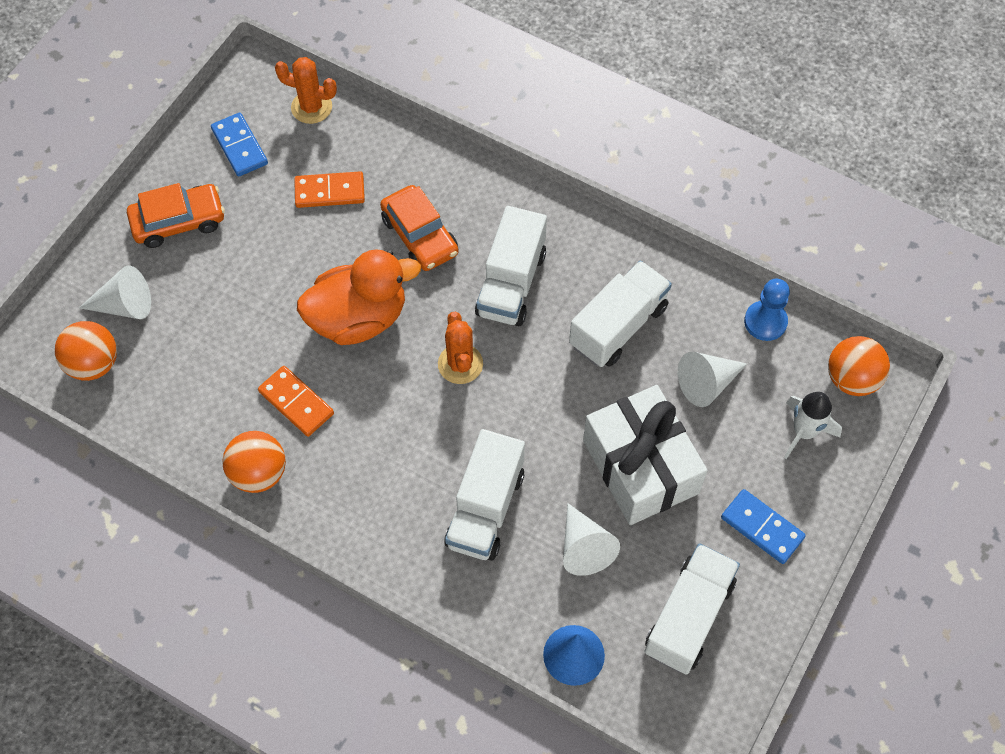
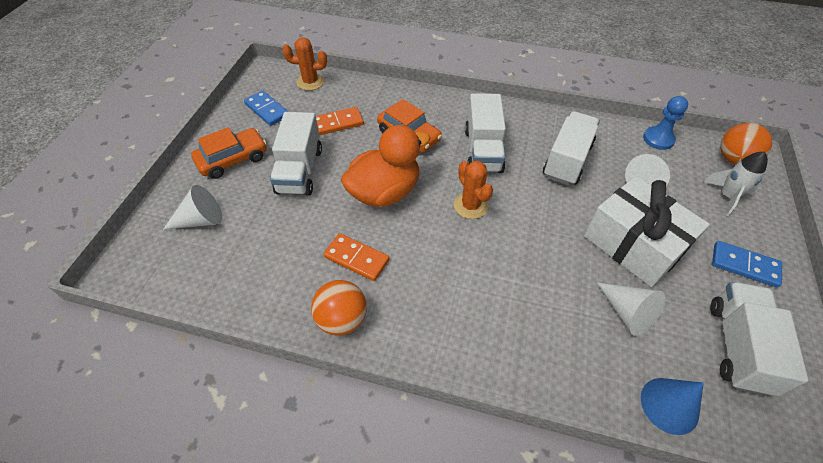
camera: 15 degrees left, 10 degrees down
(93, 364) = (181, 267): orange ball -> none
(485, 509) = (536, 302): white truck -> white truck (300, 170)

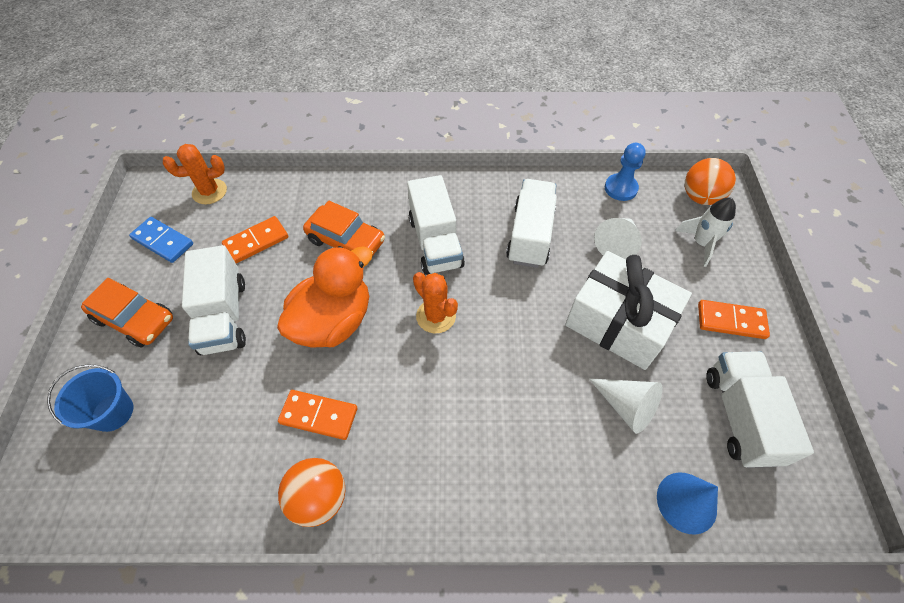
camera: 15 degrees left, 5 degrees up
(201, 220) = (113, 412): white cone -> blue bucket
(233, 159) = (135, 319): orange car -> orange car turned 75 degrees clockwise
(744, 265) = (731, 321): blue domino -> orange domino

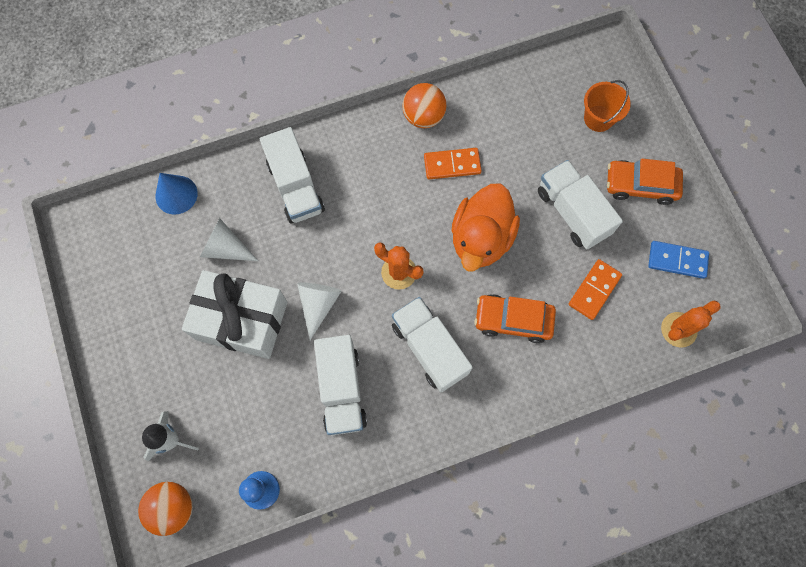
camera: 160 degrees right, 15 degrees up
(113, 412) = (598, 118): blue bucket -> orange bucket
(616, 243) = (255, 410): white cone -> white cone (318, 305)
(731, 321) = (142, 356): orange domino -> none
(740, 417) = (137, 269): white truck -> white truck (295, 187)

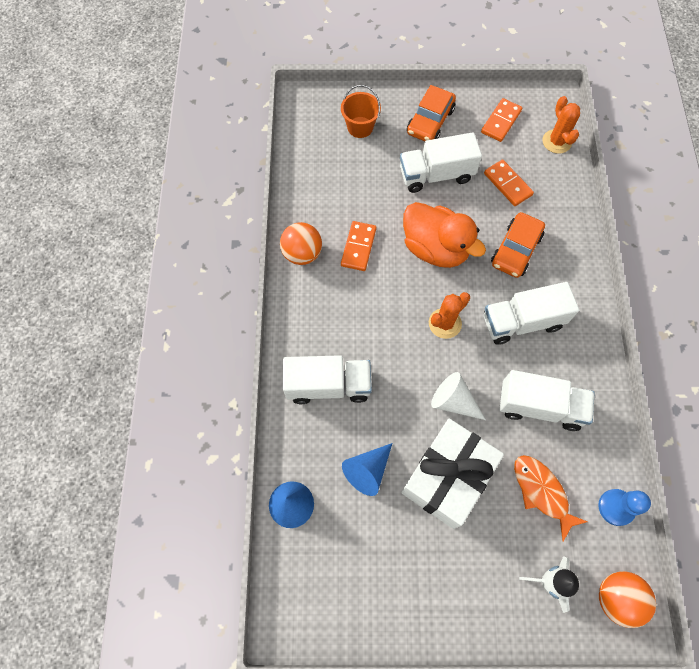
camera: 70 degrees left, 5 degrees down
(226, 248) = (368, 470): white cone -> blue cone
(254, 413) = (542, 492): none -> orange fish
(677, 260) = (501, 122): blue domino -> orange domino

